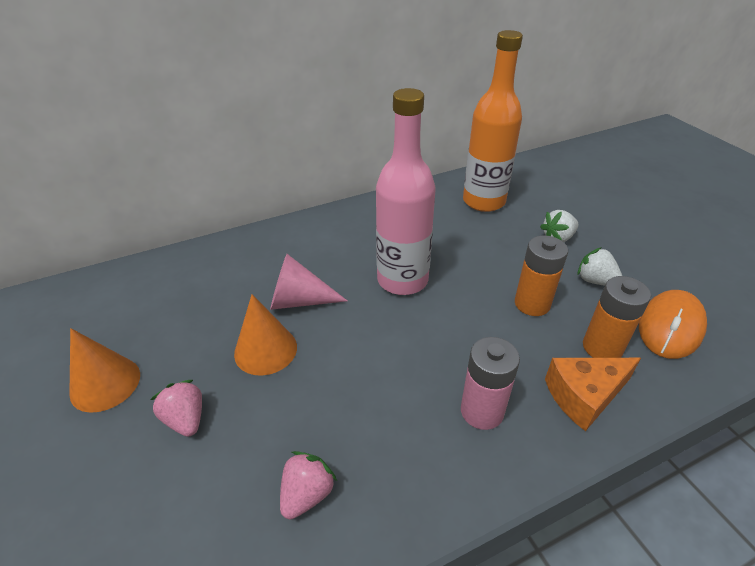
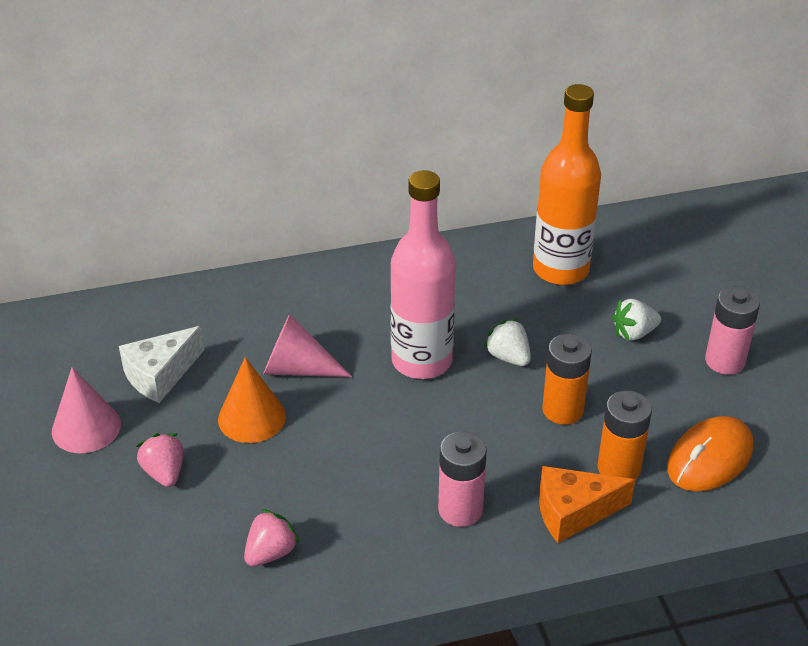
camera: 10 degrees right, 0 degrees up
(105, 383) = (86, 427): orange cone -> pink cone
(177, 323) = (160, 375): none -> white cheese
(595, 281) = (652, 393): white strawberry -> white strawberry (508, 357)
(635, 249) = (725, 361): none -> pink battery

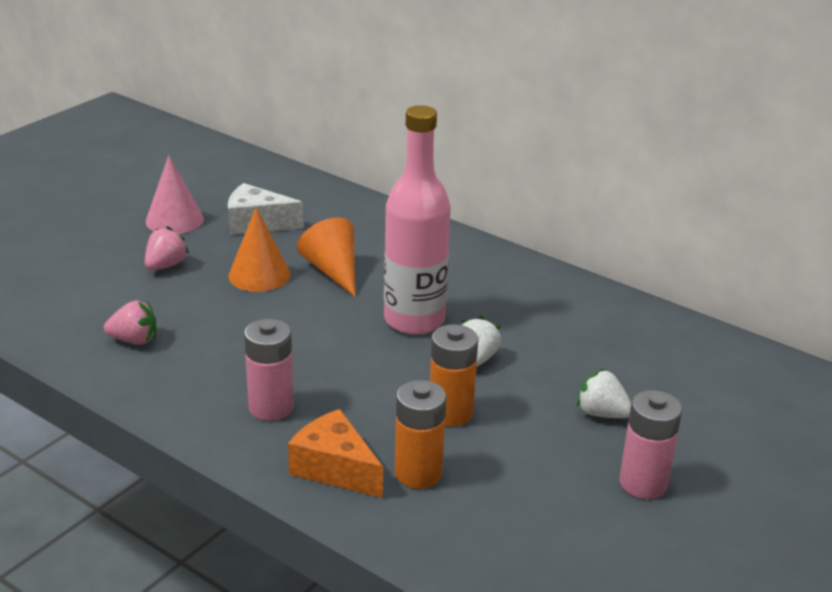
camera: 50 degrees right, 10 degrees down
(297, 368) = (333, 271): pink cone -> orange cone
(560, 269) = (623, 341): orange bottle -> none
(710, 458) = (498, 525): orange mouse -> none

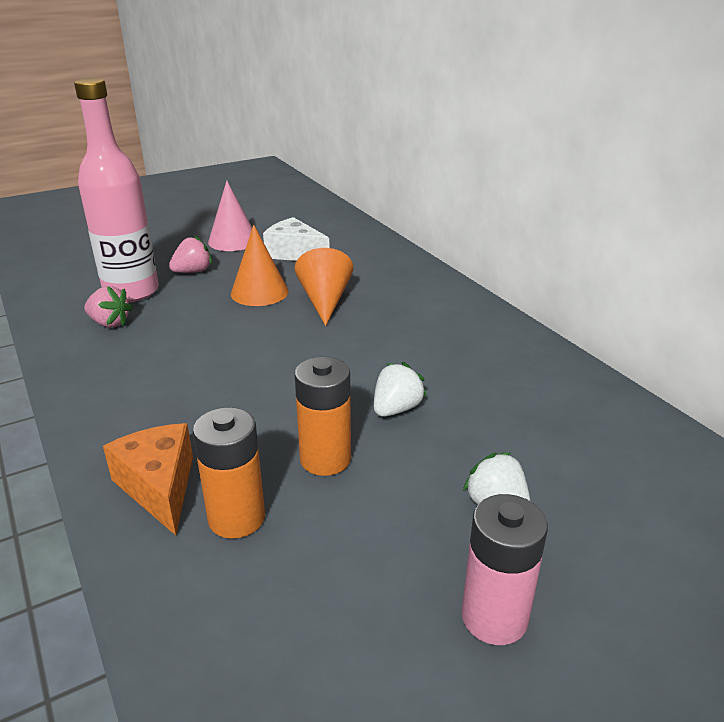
camera: 25 degrees right, 0 degrees up
(271, 407) = (160, 408): pink battery -> none
(414, 320) = (363, 358): pink bottle -> pink bottle (131, 292)

